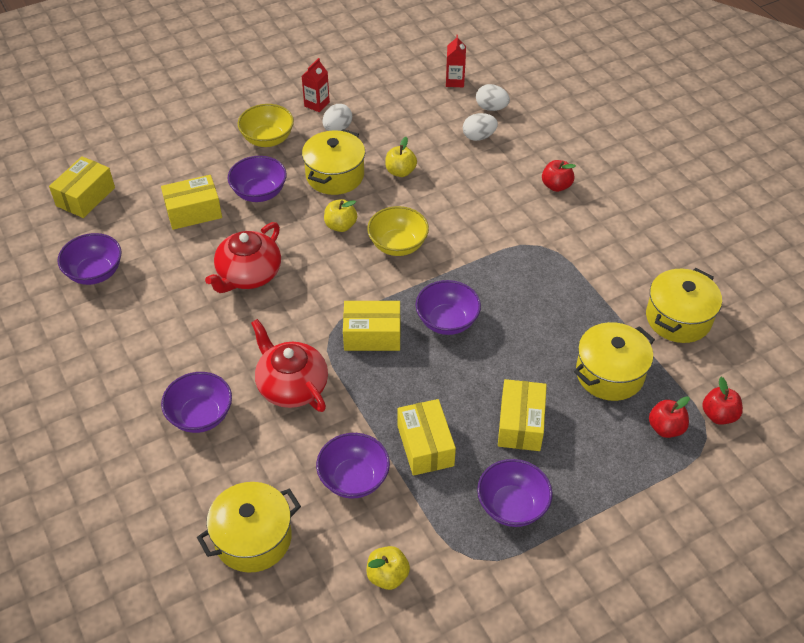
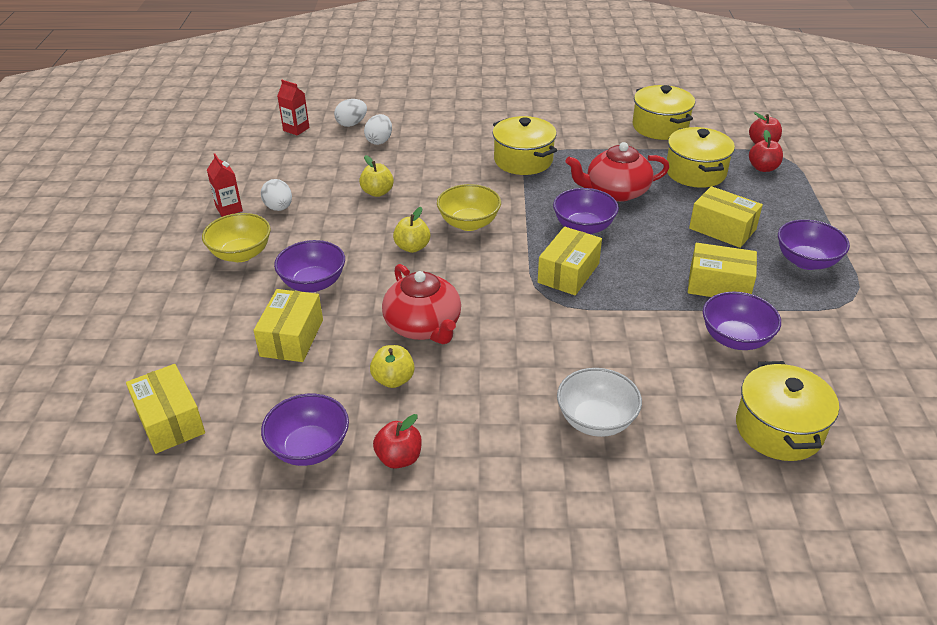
camera: 60 degrees left, 10 degrees down
(200, 416) = (596, 420): purple bowl -> white bowl
(292, 386) = (597, 342): red teapot -> red teapot (616, 192)
(335, 175) = (341, 229): yellow pot -> yellow pot (523, 160)
(387, 576) = (855, 353): yellow apple -> yellow apple (393, 379)
(556, 186) = (476, 127): red apple -> red apple (399, 458)

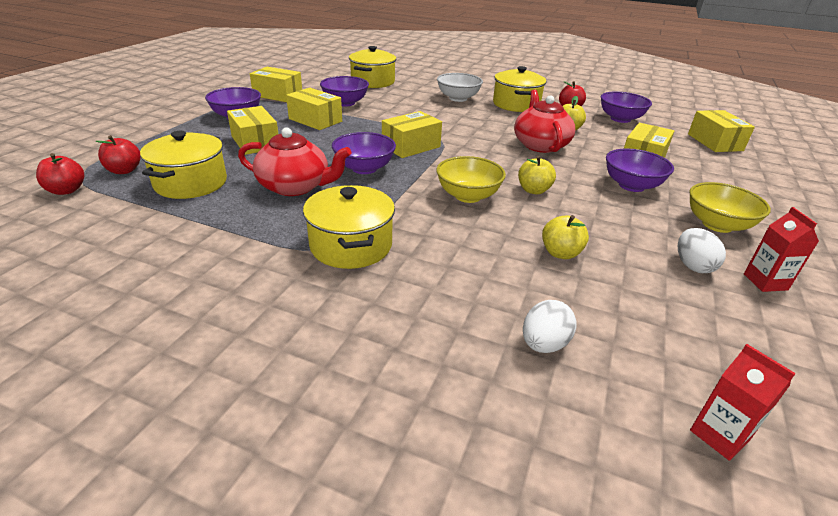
camera: 160 degrees left, 5 degrees down
(351, 124) = (595, 411): white egg -> none
(660, 127) = (120, 243): yellow pot -> yellow pot (516, 104)
(842, 326) = (278, 95): none -> yellow box

